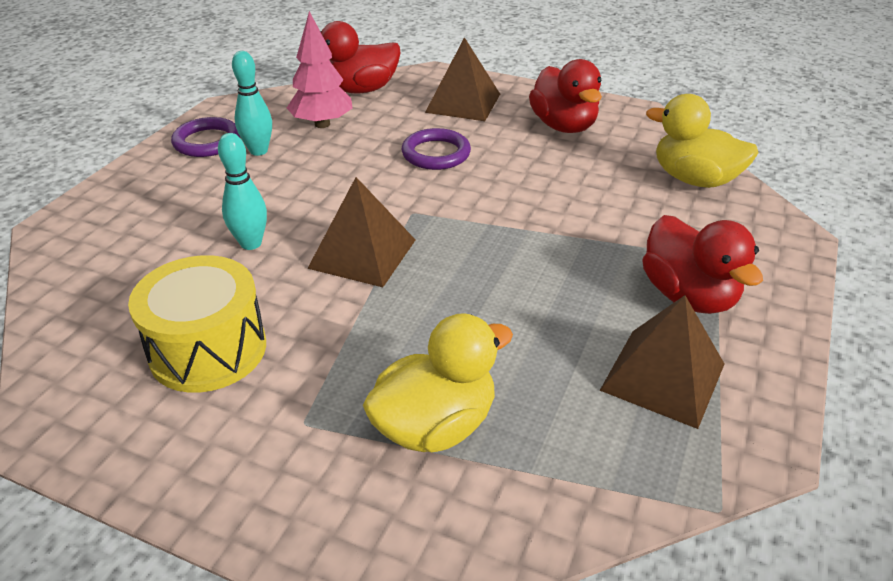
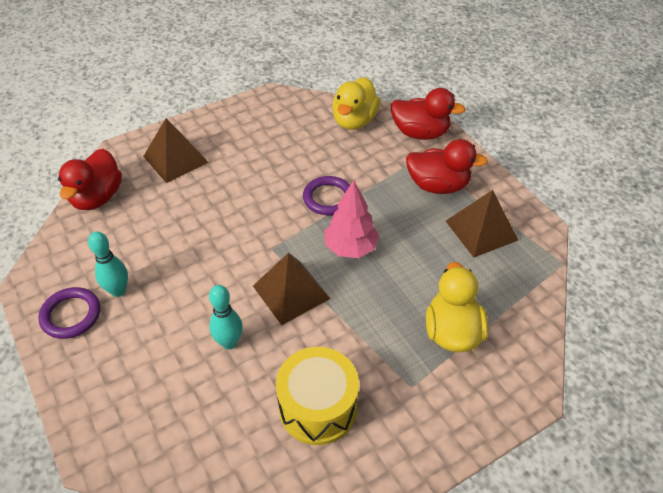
camera: 55 degrees left, 10 degrees up
(322, 124) = (121, 240): pink tree -> pink tree (350, 248)
(436, 154) = (221, 204): purple ring -> purple ring (328, 198)
(563, 126) = (252, 134): red duck -> red duck (420, 133)
(694, 179) = (354, 121): yellow duck -> yellow duck turned 45 degrees counterclockwise

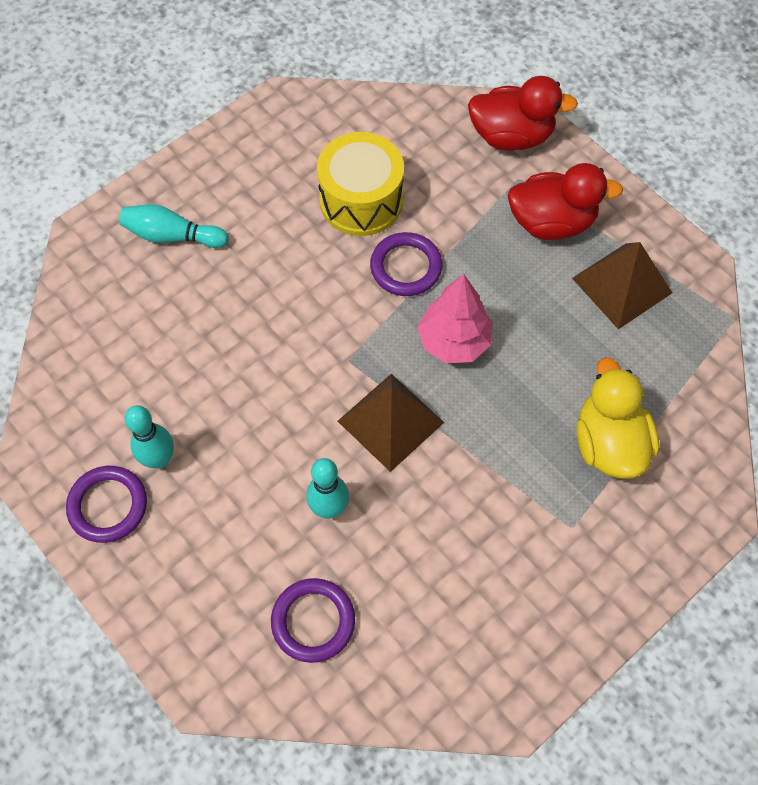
camera: 10 degrees left, 15 degrees up
(97, 197) = (80, 318): red duck -> none
(175, 159) = (172, 236): brown pyramid -> turquoise bowling pin
(193, 420) = (313, 621): none -> purple ring
(318, 407) = (463, 576): yellow drum -> yellow drum (361, 200)
(354, 121) = (413, 128): yellow duck -> none

